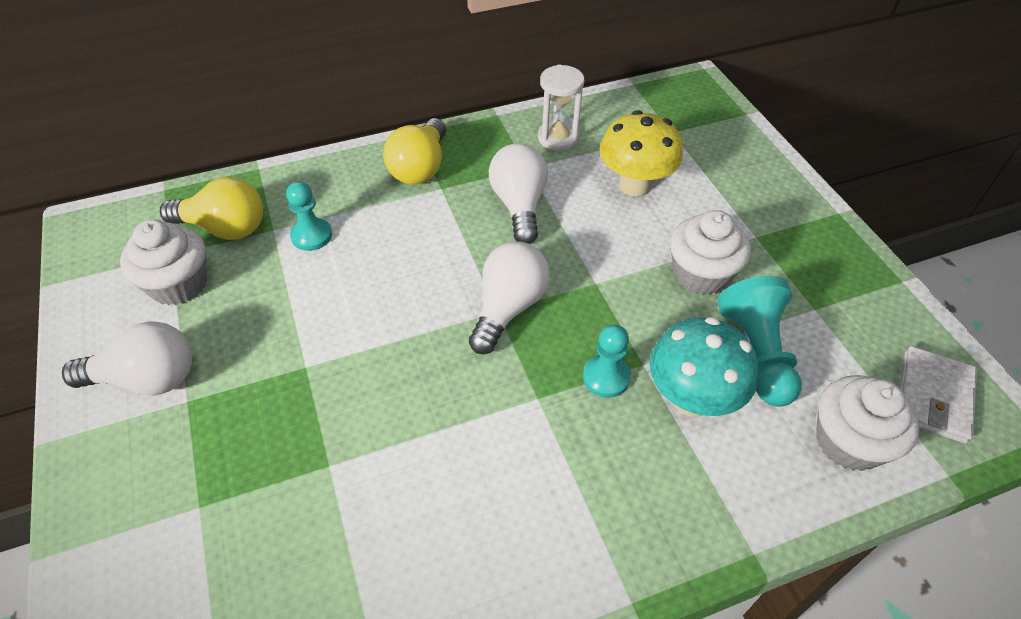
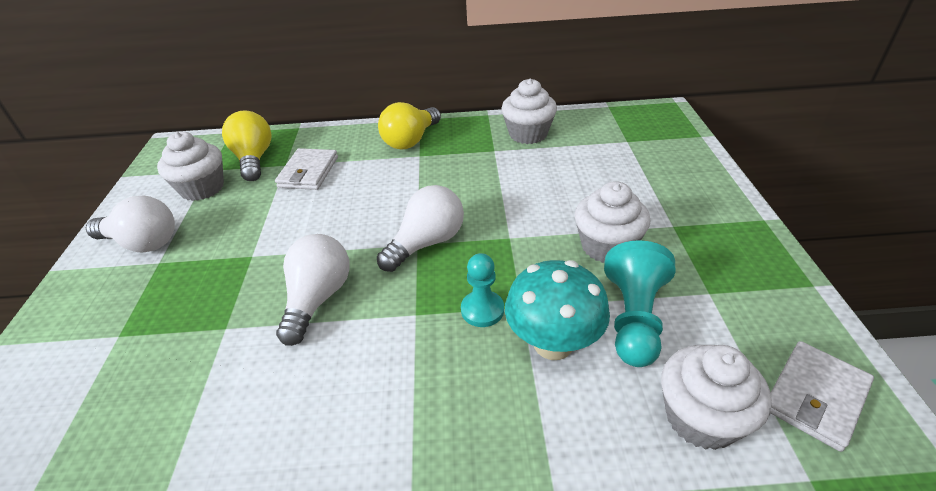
camera: 20 degrees right, 10 degrees down
(225, 228) = (254, 159): yellow light bulb -> yellow light bulb turned 135 degrees counterclockwise
(311, 235) = (308, 172): turquoise pawn -> white wallet
(519, 205) = (473, 174): white light bulb -> white light bulb (317, 299)
(558, 138) = (528, 134): white hourglass -> white cupcake
(634, 185) = (577, 173): yellow mushroom -> none

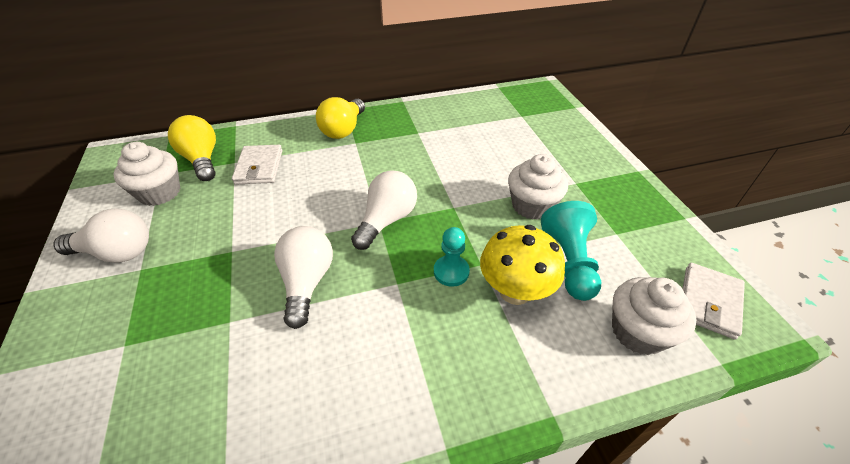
camera: 15 degrees left, 5 degrees up
(528, 134) = (441, 116): white cupcake -> none
(553, 344) = (515, 291): turquoise mushroom -> yellow mushroom

